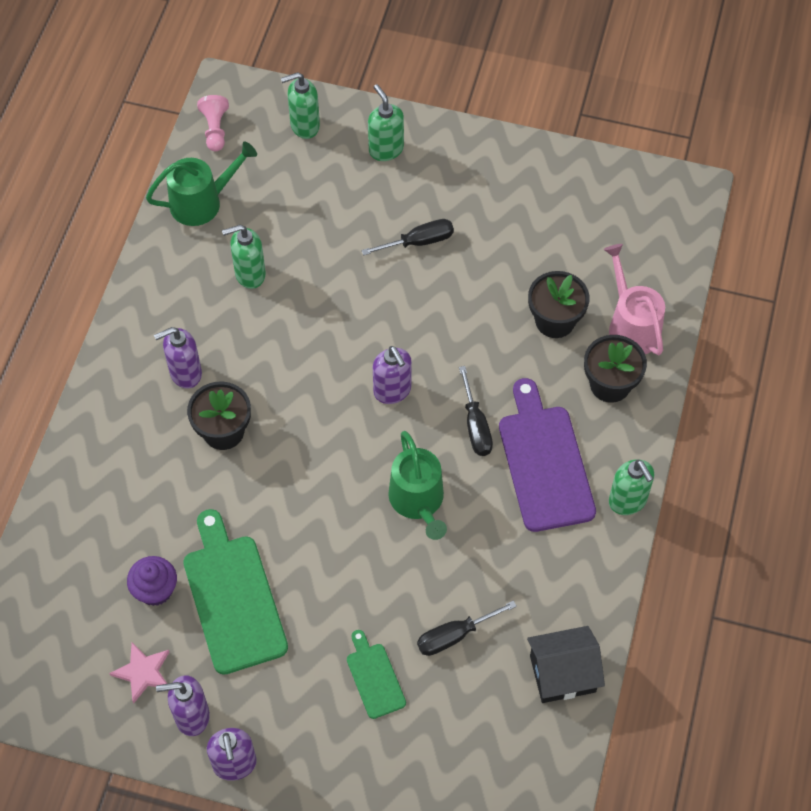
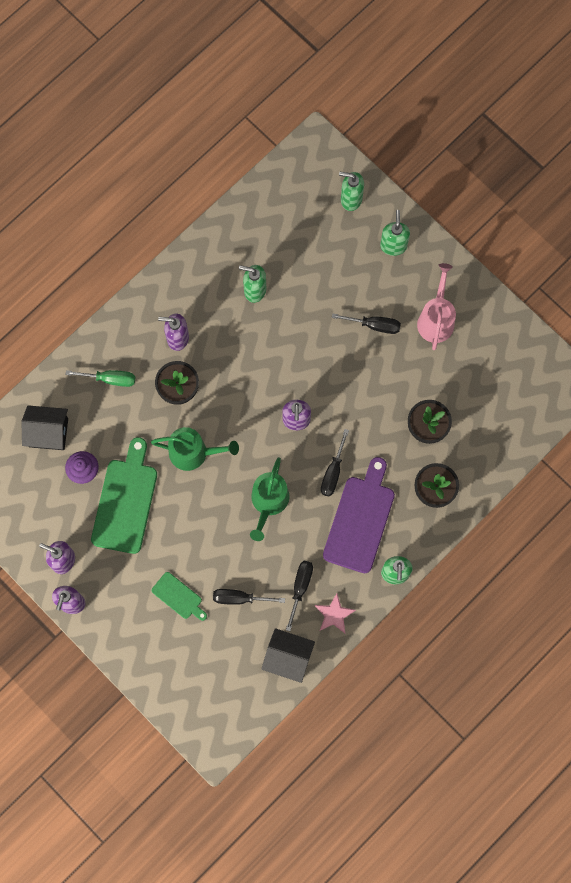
camera: 30 degrees right, 15 degrees up
(80, 568) = (48, 432): none -> black house
(125, 463) = (110, 379): none -> green screwdriver
(143, 672) = (50, 518): pink star -> pink star (334, 614)
(202, 202) = (253, 221): green watering can -> green watering can (193, 452)
(215, 129) = (291, 171): pink pawn -> none
(374, 677) = (178, 597): green cutting board -> green cutting board turned 120 degrees clockwise
(523, 581) = (300, 588): none -> black screwdriver
(631, 326) = (472, 459): pink watering can -> pink watering can (436, 319)

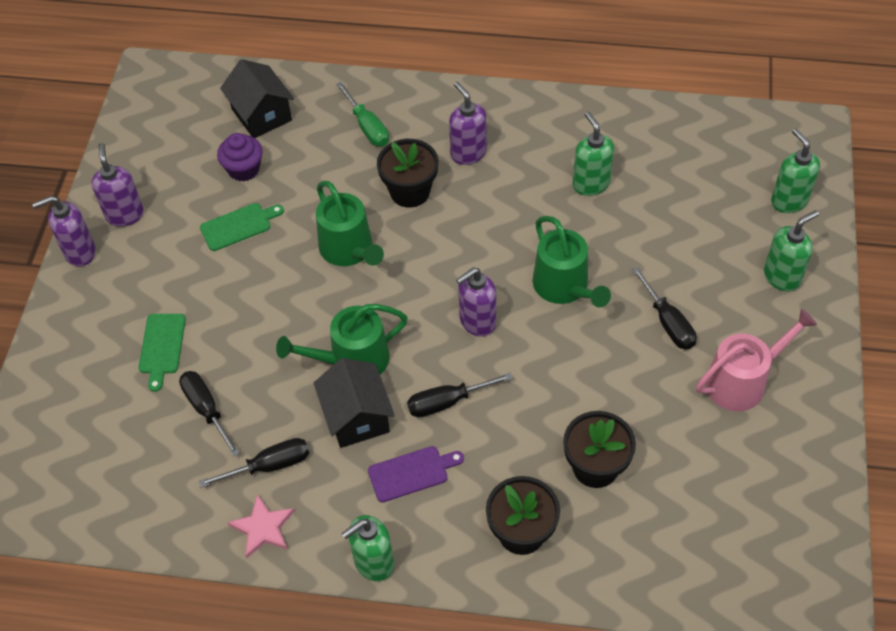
camera: 55 degrees right, 20 degrees down
(125, 501) = (238, 226): green cutting board -> green cutting board, size x0.52
(288, 657) = (167, 513): black house -> black house (356, 416)
(310, 359) = (564, 287): none -> green watering can
(360, 520) = (411, 473): purple cutting board -> purple cutting board, size x0.52

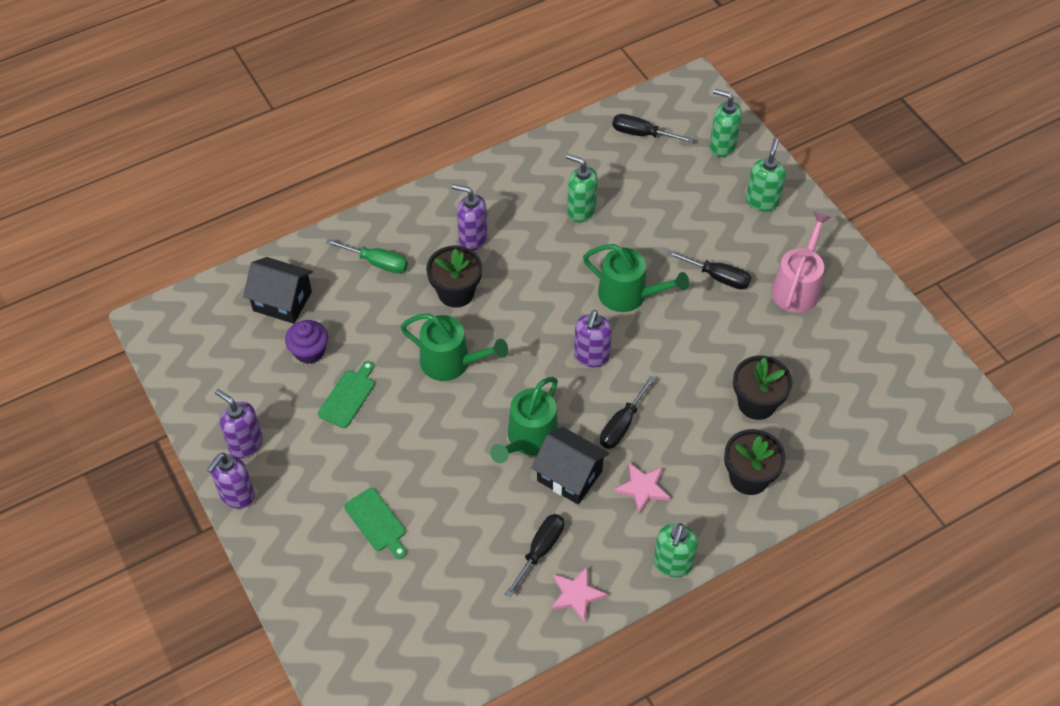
camera: 40 degrees left, 0 degrees up
(206, 409) = (456, 543): black screwdriver -> black screwdriver (642, 134)
(411, 473) = (642, 488): purple cutting board -> pink star

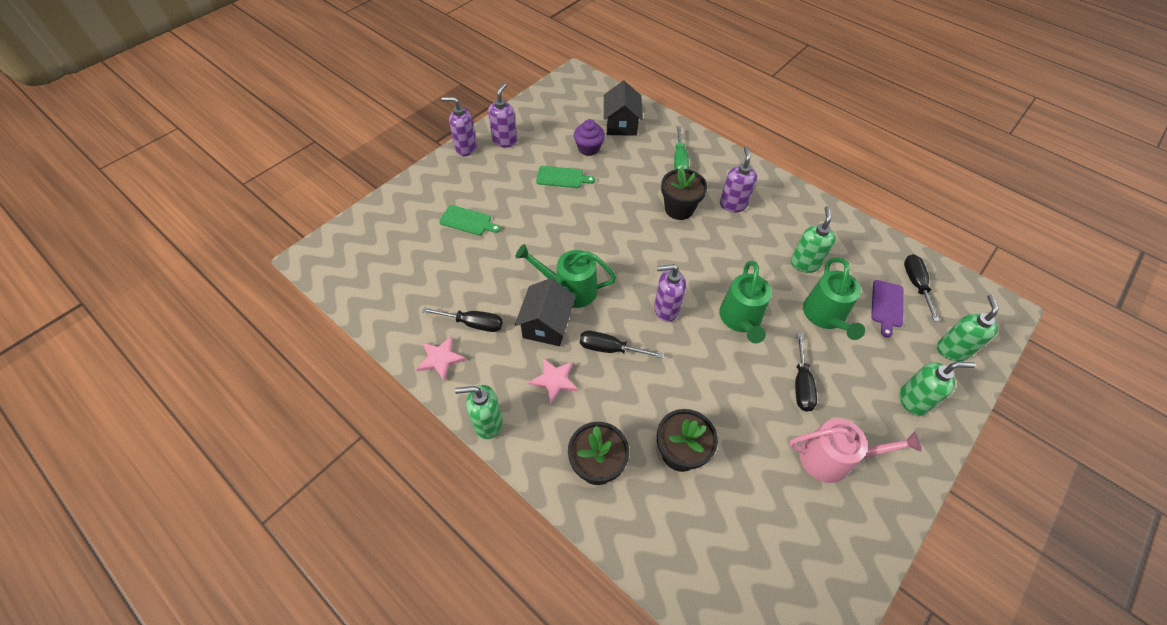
camera: 70 degrees right, 0 degrees up
(376, 522) = (468, 221): green cutting board -> green cutting board turned 105 degrees counterclockwise
(451, 362) = (616, 223): green watering can -> green watering can (825, 316)
(657, 169) = (887, 306): none -> purple cutting board

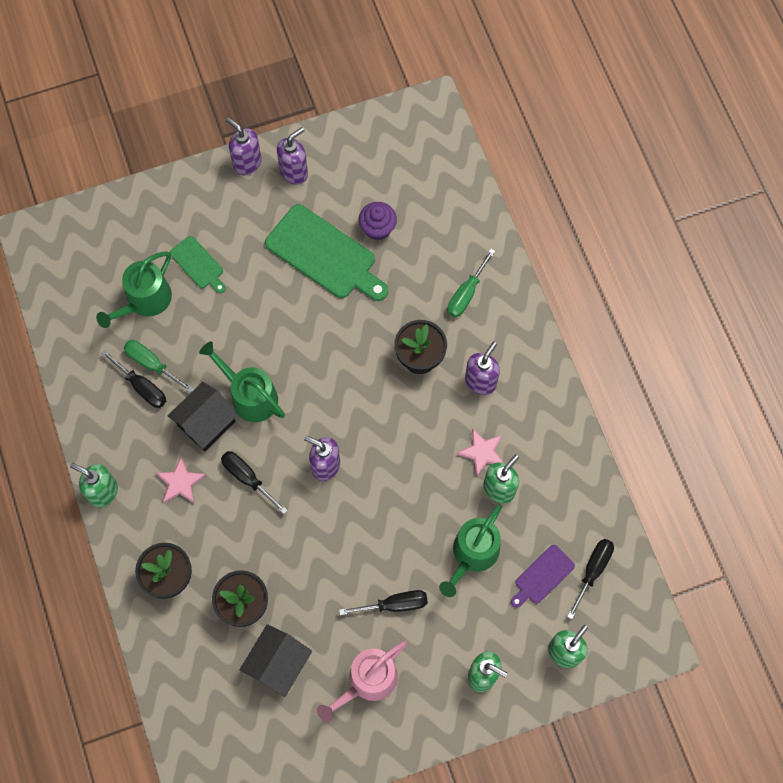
camera: 30 degrees right, 15 degrees up
(440, 359) = (95, 408): pink star -> pink star (482, 452)
(472, 303) = (152, 364): none -> green screwdriver
(562, 177) = (324, 255): green cutting board -> green cutting board, size x1.93
(621, 124) = (436, 211): black house -> black house (278, 664)
(741, 319) = (388, 513): green watering can -> green watering can (145, 301)
(801, 384) = (394, 604): black screwdriver -> black screwdriver turned 135 degrees counterclockwise
(832, 458) = (368, 681): pink watering can -> pink watering can turned 105 degrees clockwise

